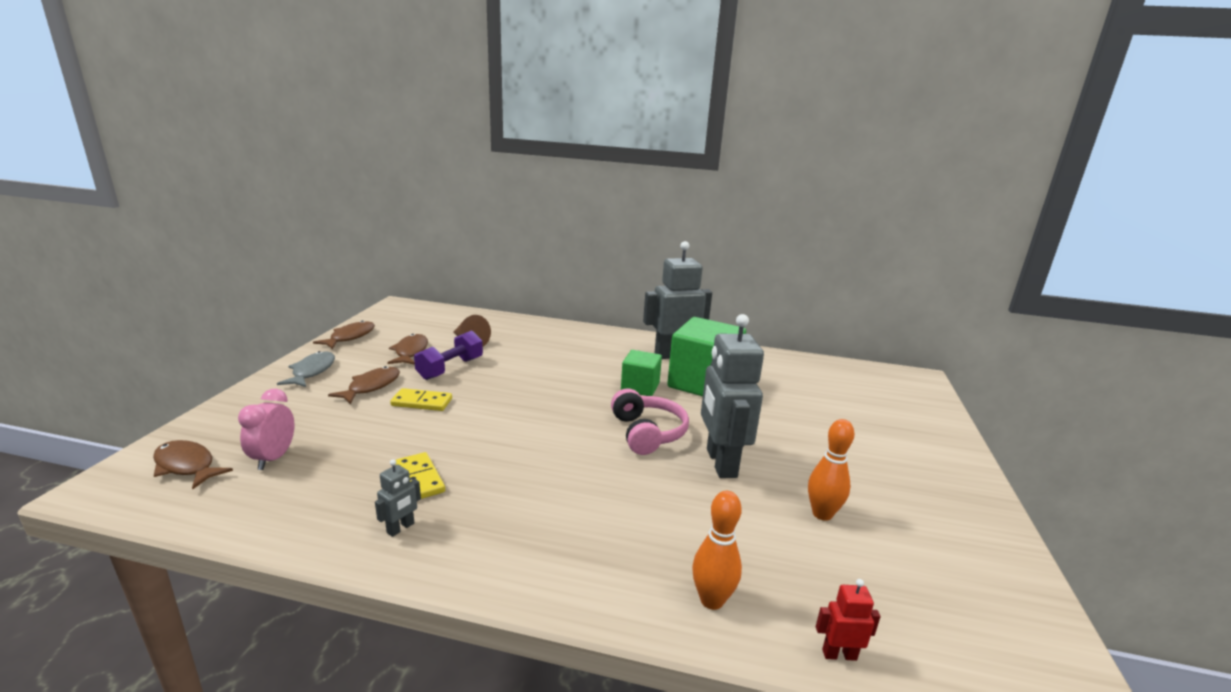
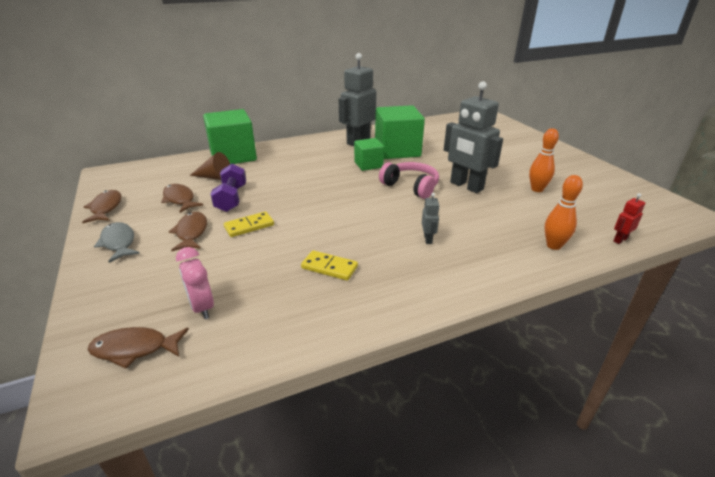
camera: 35 degrees left, 10 degrees up
(401, 528) = (366, 297): grey robot -> grey robot (428, 239)
(518, 326) = (233, 156): none -> green cube

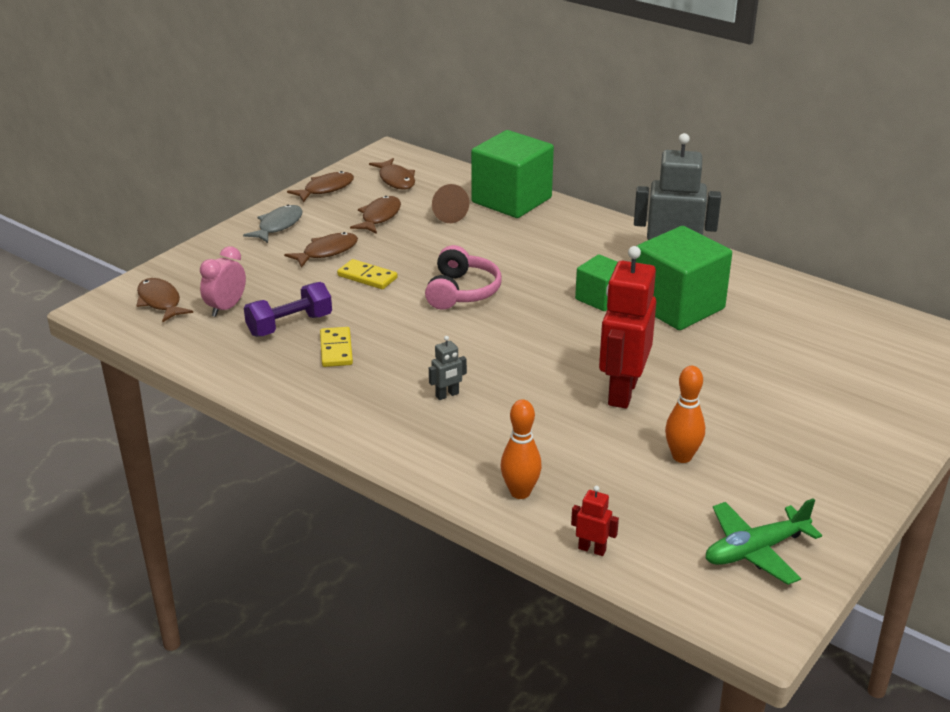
camera: 60 degrees right, 0 degrees up
(145, 180) = (396, 180): none -> brown fish
(231, 198) = (411, 243): purple dumbbell -> purple dumbbell (289, 325)
(411, 186) = (570, 349): pink headphones -> pink headphones (462, 292)
(466, 186) = (622, 392): grey robot -> red robot
(627, 197) = (755, 551): none -> green plane

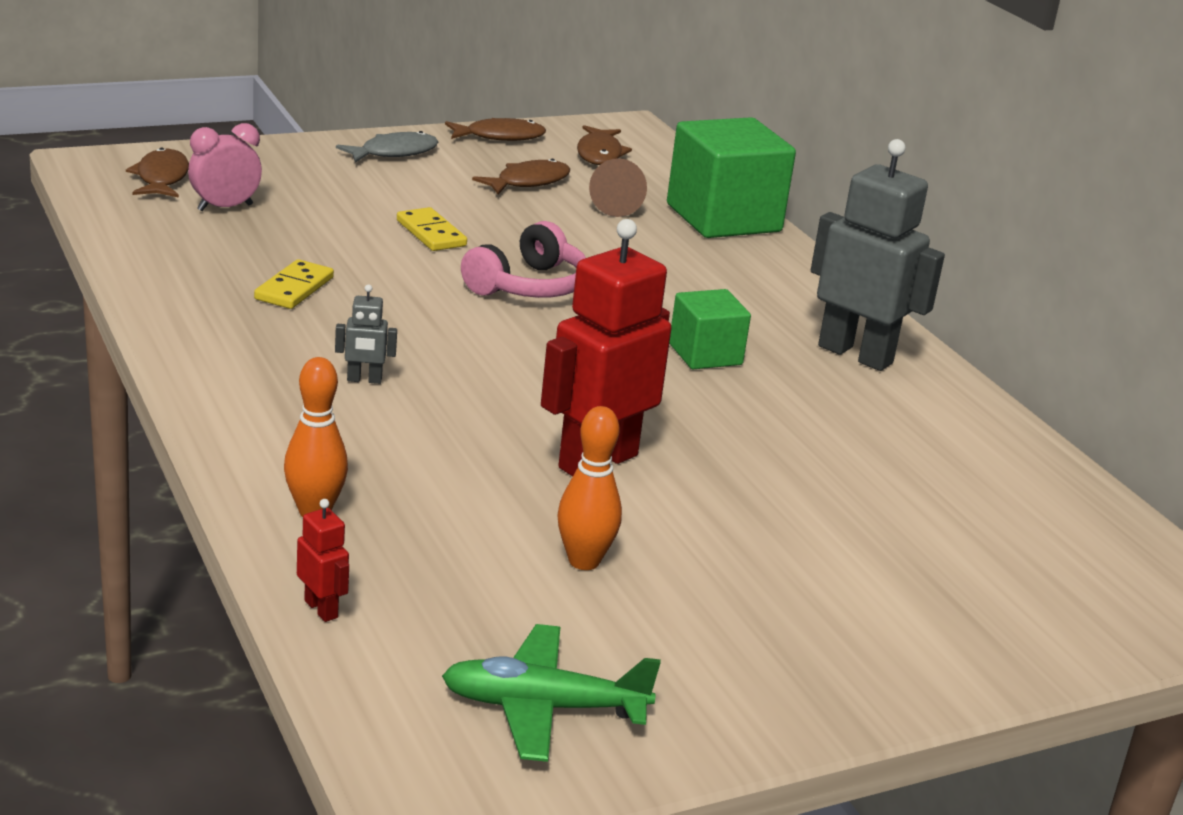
camera: 25 degrees right, 5 degrees down
(289, 325) = (273, 247): purple dumbbell -> none
(327, 252) = (416, 194): brown fish -> none
(677, 306) = (805, 400): green cube -> none

